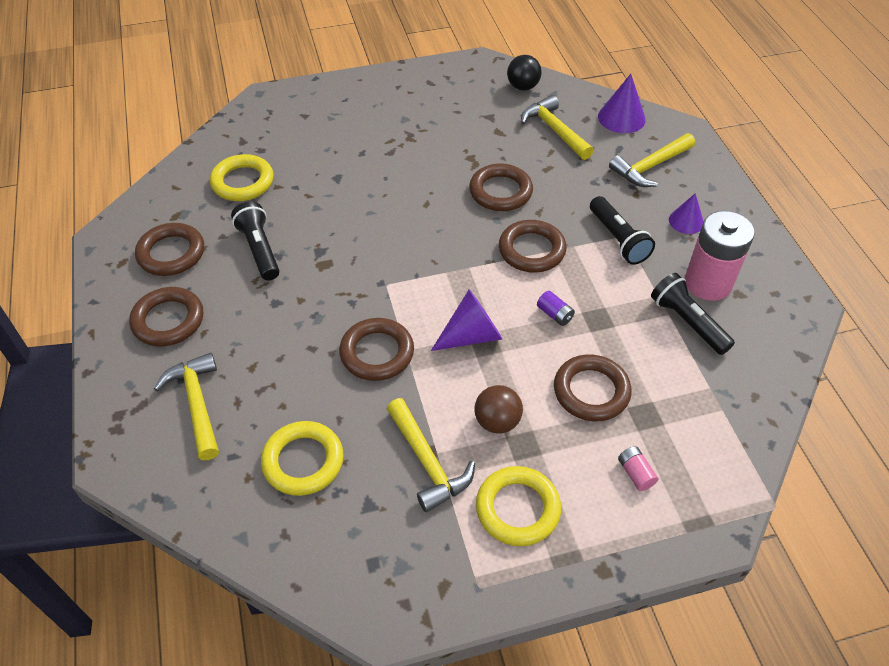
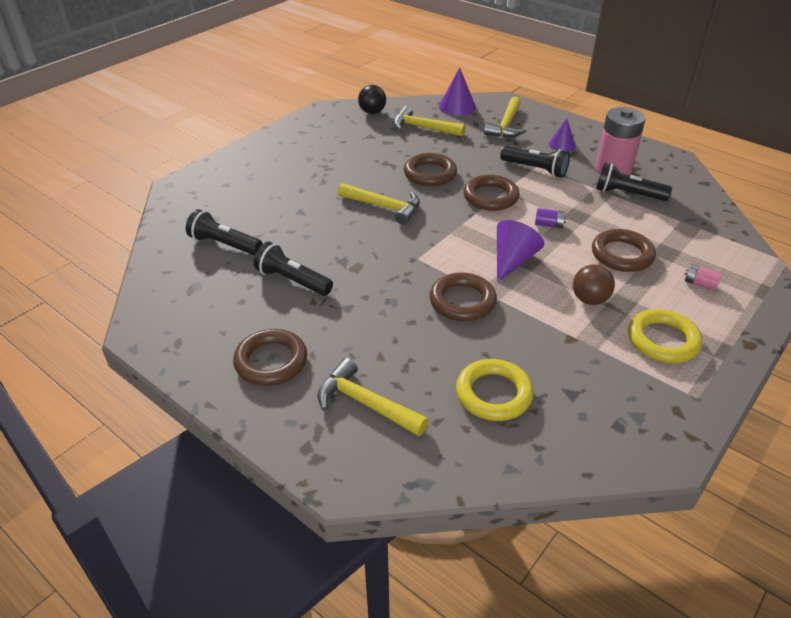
camera: 35 degrees left, 10 degrees down
(171, 253) = (218, 316): brown ring -> none
(243, 182) = (224, 244): yellow ring -> black flashlight
(428, 462) = (577, 346): yellow hammer -> yellow hammer (384, 207)

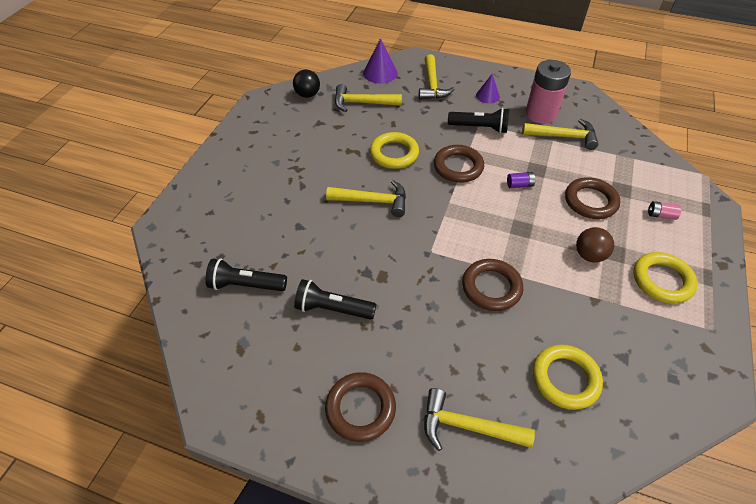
camera: 20 degrees left, 10 degrees up
(430, 174) = (394, 153): brown ring -> yellow ring
(512, 260) = (510, 231): purple cone -> none
(627, 194) = (564, 137): black flashlight -> yellow hammer

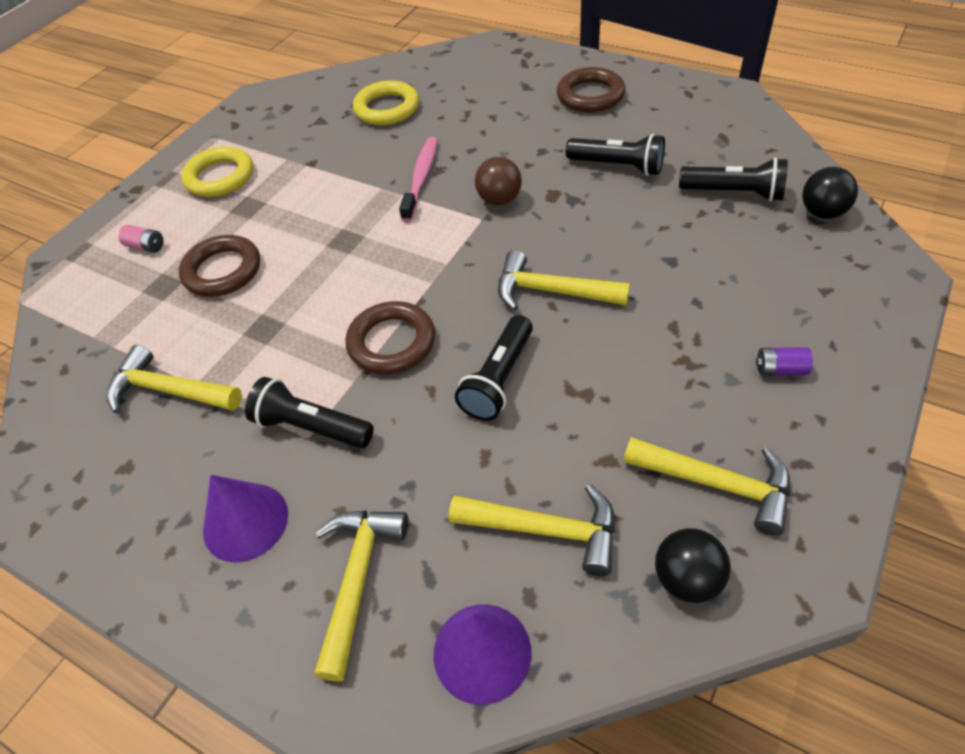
camera: 165 degrees left, 0 degrees up
(188, 270) = (822, 212): none -> black ball
(394, 153) = (499, 379): yellow ring -> black flashlight
(467, 426) = (493, 84): yellow hammer -> yellow hammer (718, 484)
(487, 96) = (245, 521): purple cone -> purple cone, size x1.52
(491, 287) = (421, 178): brown ring -> pink toothbrush
(519, 185) = (308, 303): purple battery -> purple battery (780, 369)
(540, 114) = (169, 452): pink battery -> none
(589, 255) = (281, 205): brown ball -> brown ball (499, 200)

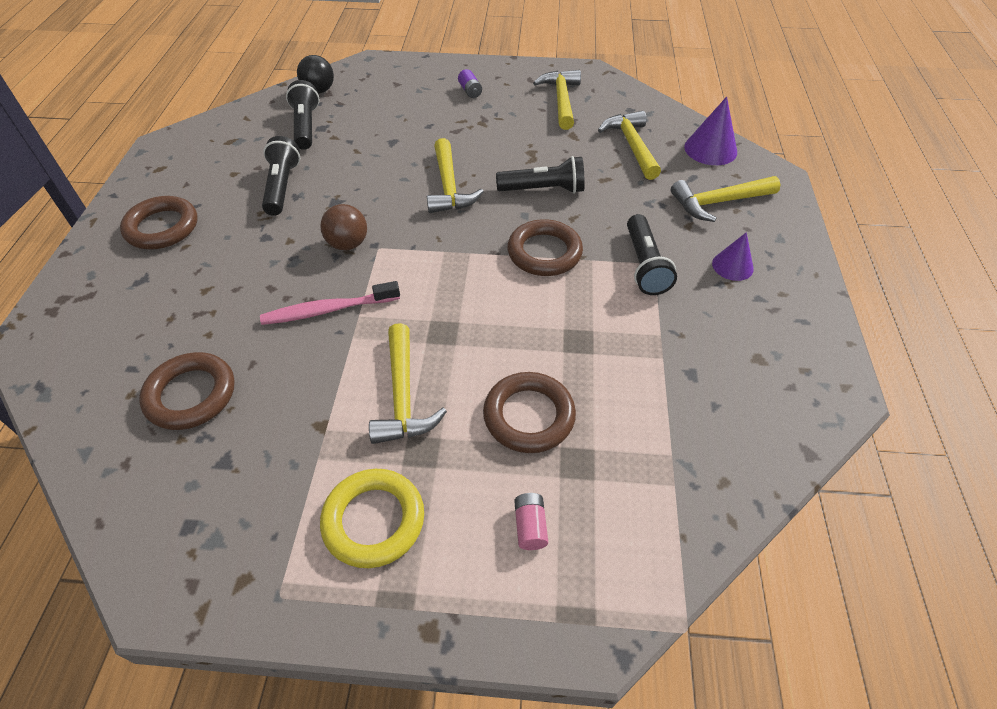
camera: 120 degrees left, 0 degrees up
(168, 391) = (681, 373): yellow hammer -> yellow hammer (403, 396)
(245, 521) = (732, 266): purple cone -> purple cone, size x0.66
(387, 108) = (191, 395): yellow ring -> brown ring
(687, 579) = (620, 101): black ball -> none

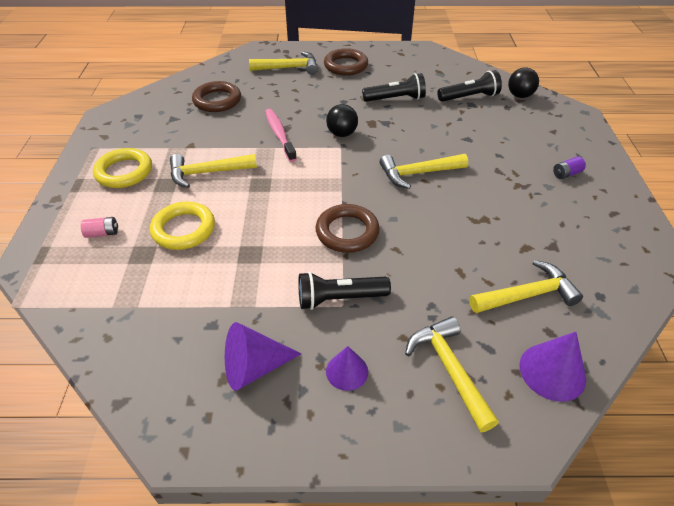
camera: 85 degrees right, 5 degrees down
(348, 244) = (342, 134): brown ball -> black ball
(529, 416) = (184, 229): brown ring -> yellow ring
(543, 190) = (430, 229): black flashlight -> none
(561, 100) = (587, 237): yellow hammer -> yellow hammer (289, 68)
(741, 334) = (254, 367): none -> purple cone

